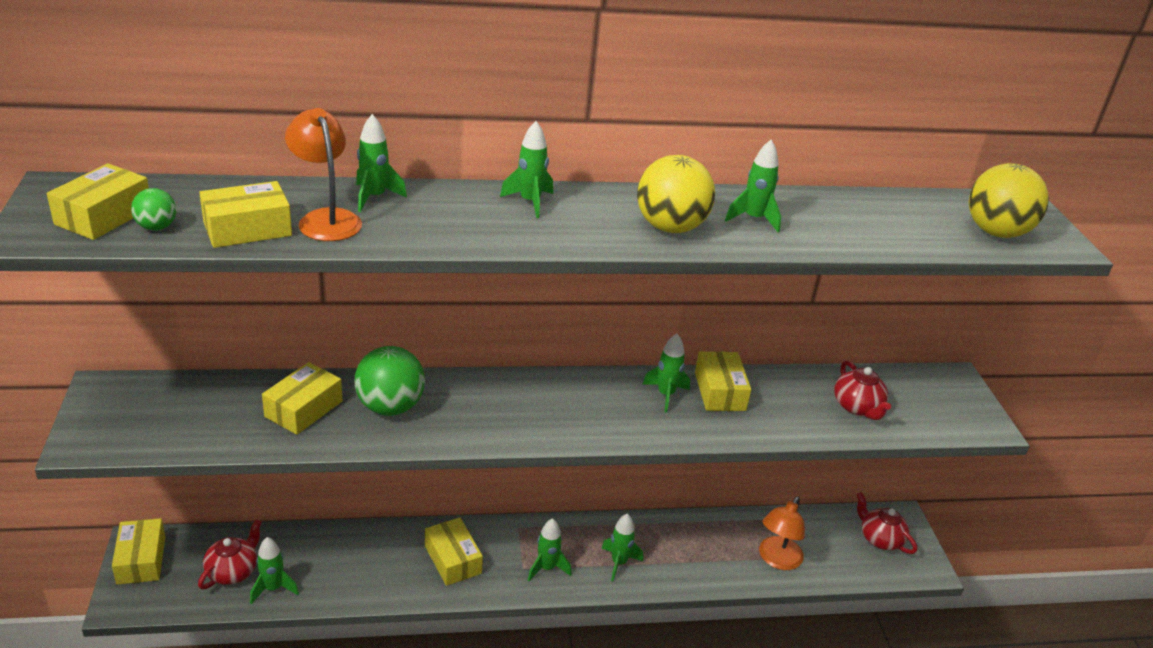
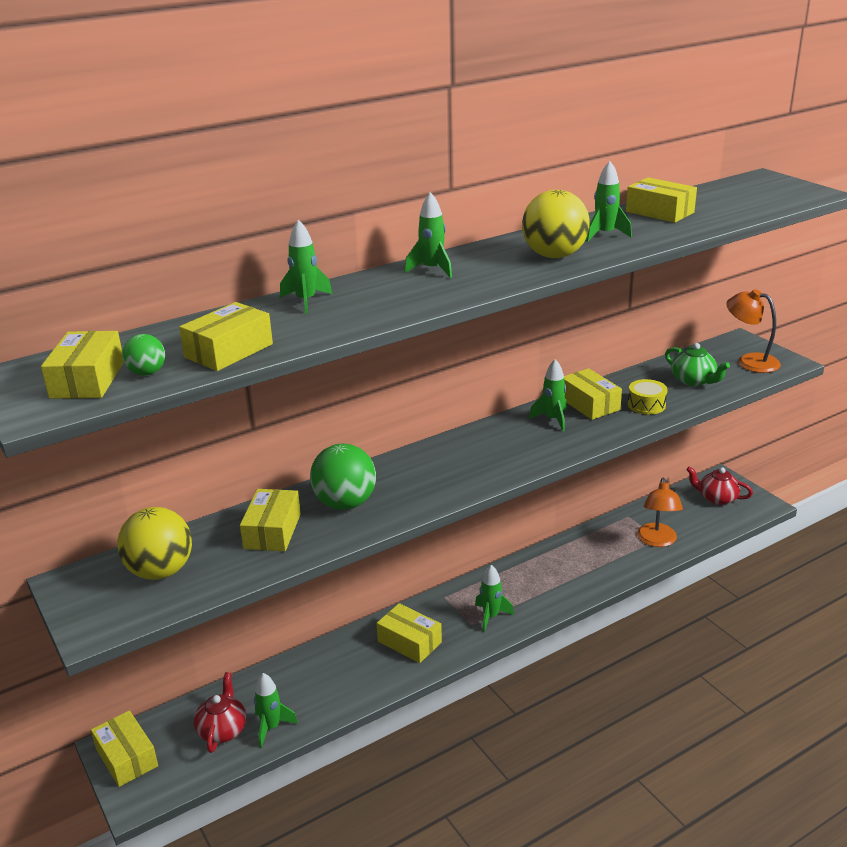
camera: 20 degrees left, 5 degrees down
(326, 219) = (285, 325): orange lamp -> orange lamp (749, 361)
(619, 563) = (543, 590): green rocket -> none
(779, 416) = (646, 405): none -> yellow drum
(847, 210) = (659, 212): none -> yellow box
(857, 407) = (693, 381): red teapot -> green teapot
(996, 232) = (768, 198): yellow ball -> yellow ball (160, 571)

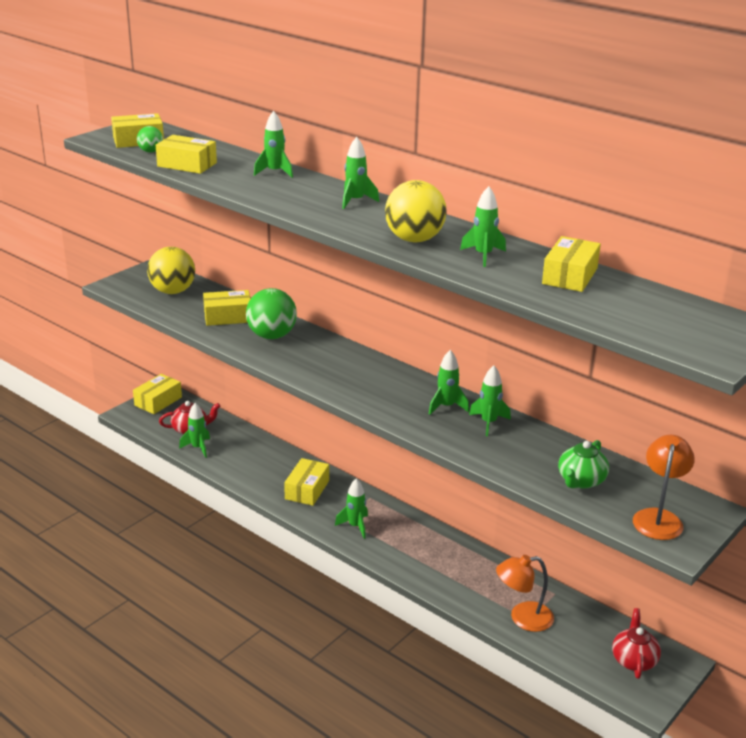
camera: 70 degrees right, 0 degrees up
(589, 404) = (488, 423): yellow box -> green rocket
(646, 405) = (507, 455): yellow drum -> none

